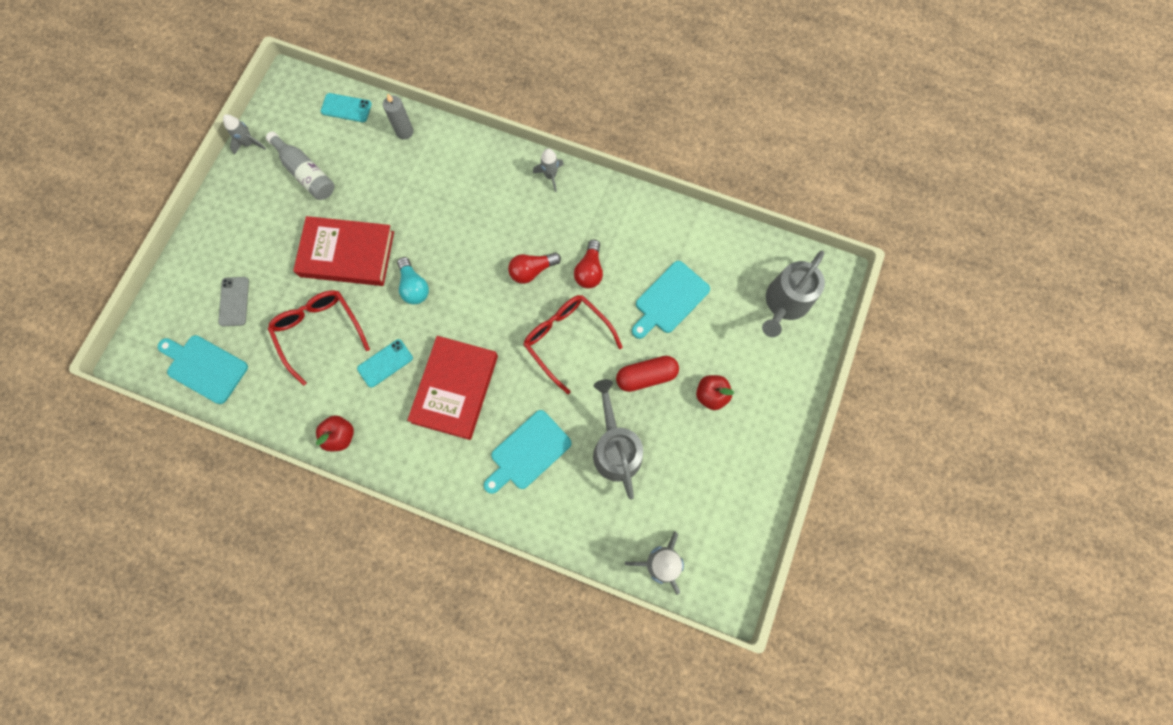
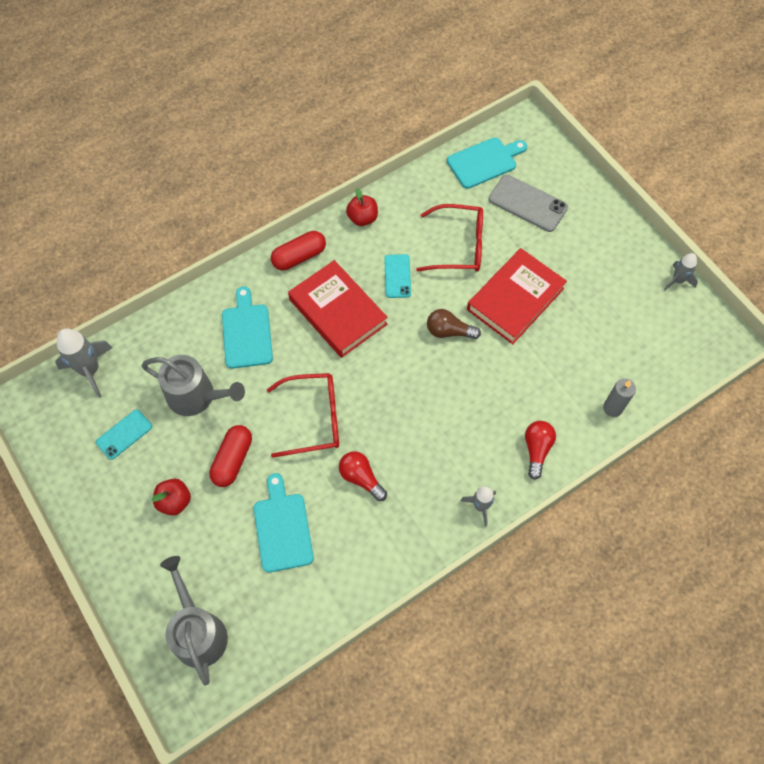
camera: 125 degrees right, 10 degrees down
(234, 301) = (527, 203): grey phone -> grey phone, size x1.57
(306, 173) = (618, 308): grey bottle -> none
(346, 108) = (670, 374): turquoise phone -> turquoise phone (124, 434)
(414, 287) = (449, 331): turquoise light bulb -> brown light bulb
(420, 464) = (299, 257): none -> red capsule
(532, 270) = (396, 430): red light bulb -> red light bulb (536, 450)

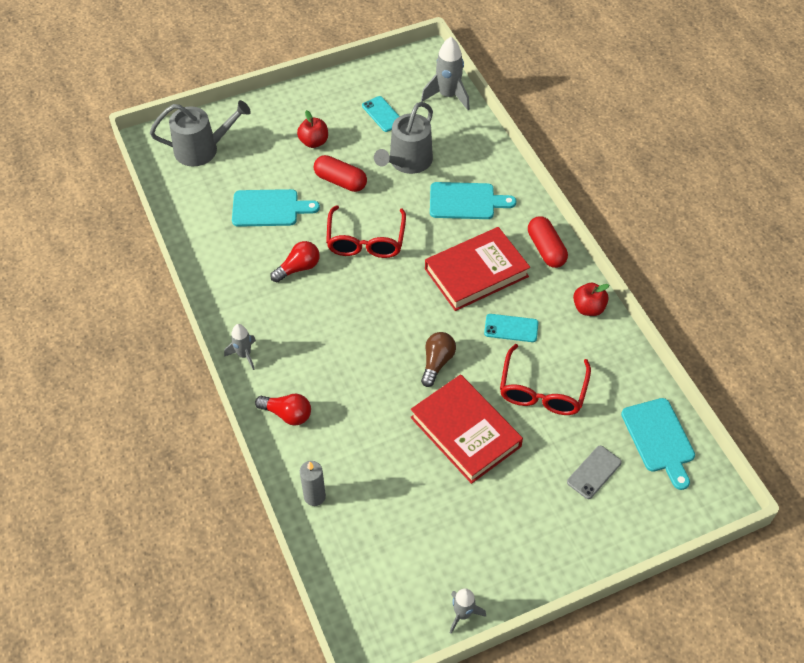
camera: 100 degrees right, 10 degrees down
(527, 203) = (594, 472): grey phone -> grey phone, size x0.64

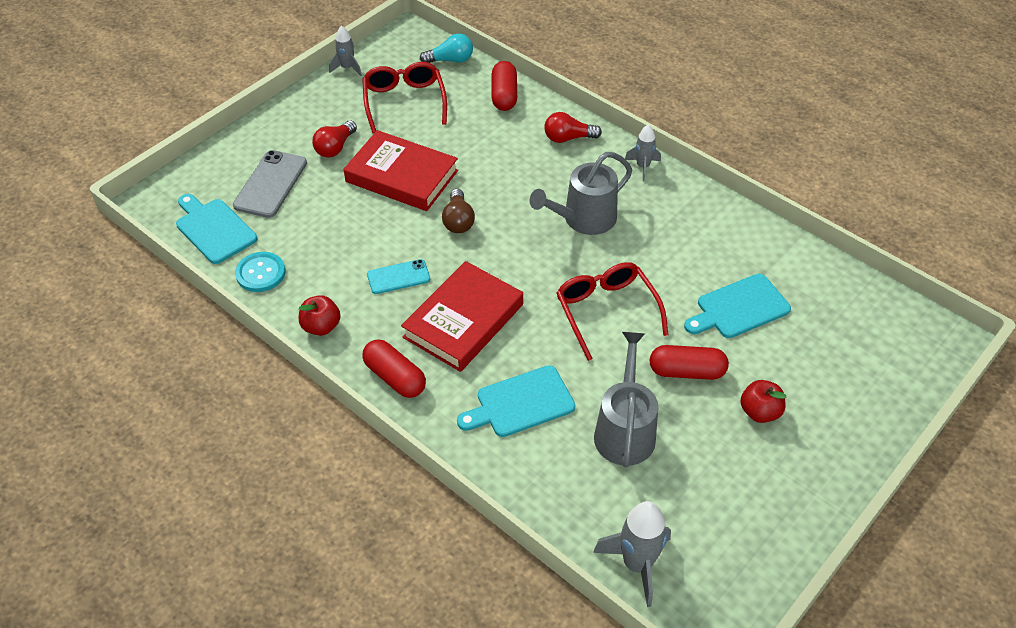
camera: 155 degrees right, 5 degrees down
(202, 149) = (878, 349): grey watering can -> grey watering can (584, 219)
(298, 268) = (655, 257): red light bulb -> red light bulb (335, 147)
(314, 496) = (504, 95): grey candle -> red capsule
(342, 576) = (450, 60): none -> turquoise light bulb
(382, 114) = (705, 492): turquoise phone -> none
(542, 391) = (343, 231): red glasses -> red glasses (404, 101)
(594, 472) = (270, 184): grey phone -> grey phone, size x1.57
(626, 375) = (260, 273): none -> turquoise button

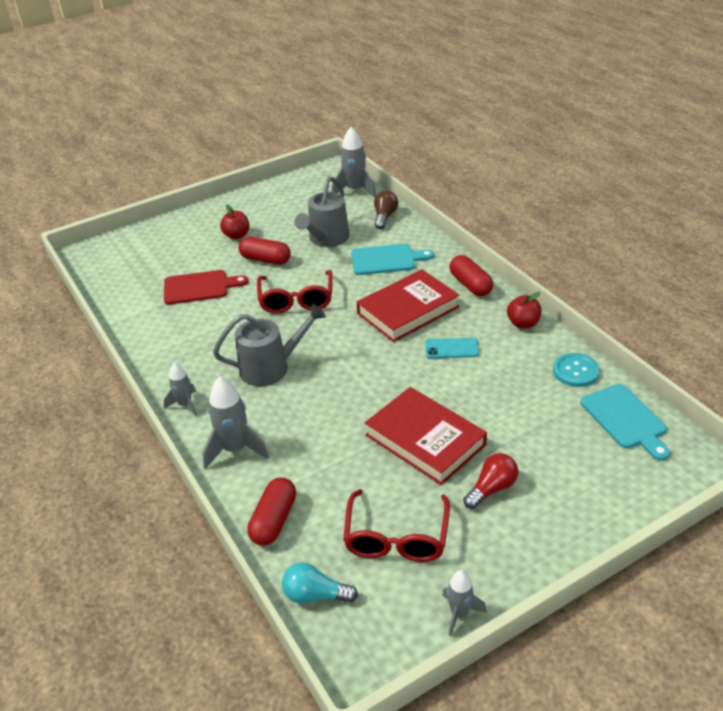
camera: 160 degrees left, 10 degrees down
(270, 184) = (567, 457): grey phone -> none
(458, 221) = (383, 385): brown light bulb -> brown light bulb (384, 217)
(568, 138) = (235, 449): red light bulb -> grey rocket
(739, 308) = (199, 287): turquoise cutting board -> red cutting board

